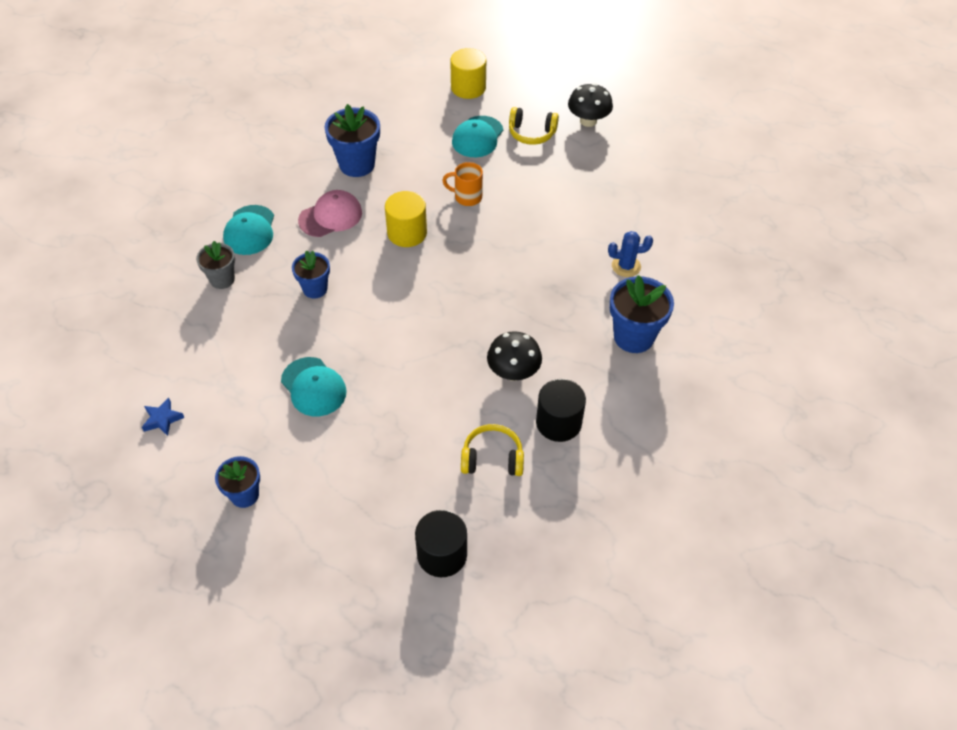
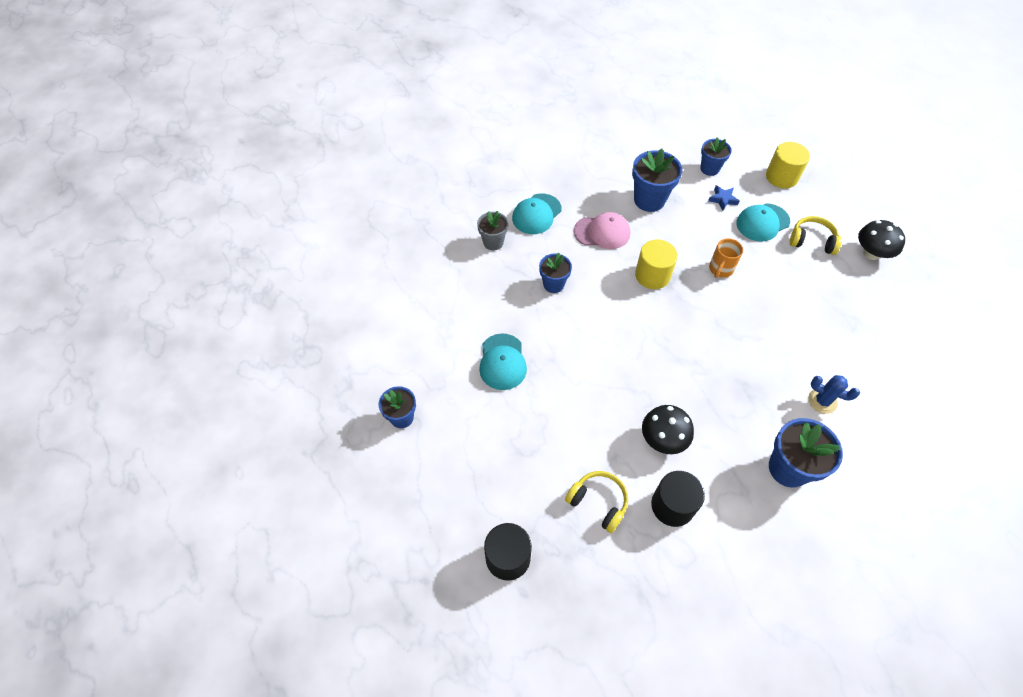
camera: 35 degrees right, 5 degrees up
(162, 419) = (386, 326): blue star -> blue star (723, 199)
(396, 109) = (709, 169): none -> blue flower pot
(467, 197) = (720, 269): orange mug -> orange mug turned 105 degrees counterclockwise
(531, 133) = (812, 241): yellow headphones -> yellow headphones turned 150 degrees clockwise

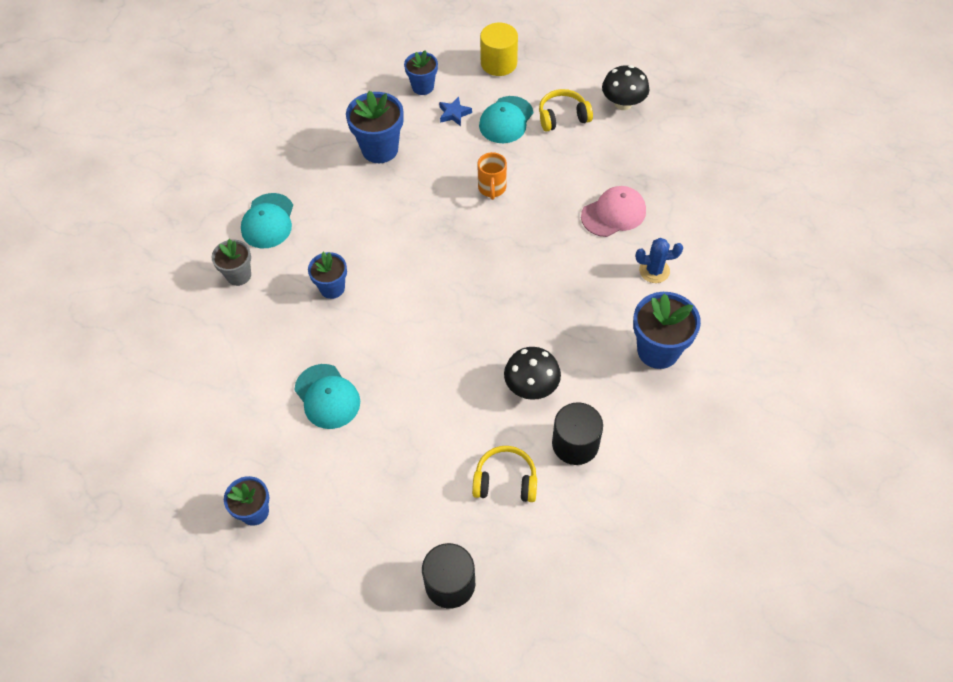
camera: 30 degrees left, 0 degrees up
(602, 232) = (351, 207): pink cap -> pink cap (613, 213)
(652, 275) = (428, 227): yellow cylinder -> none

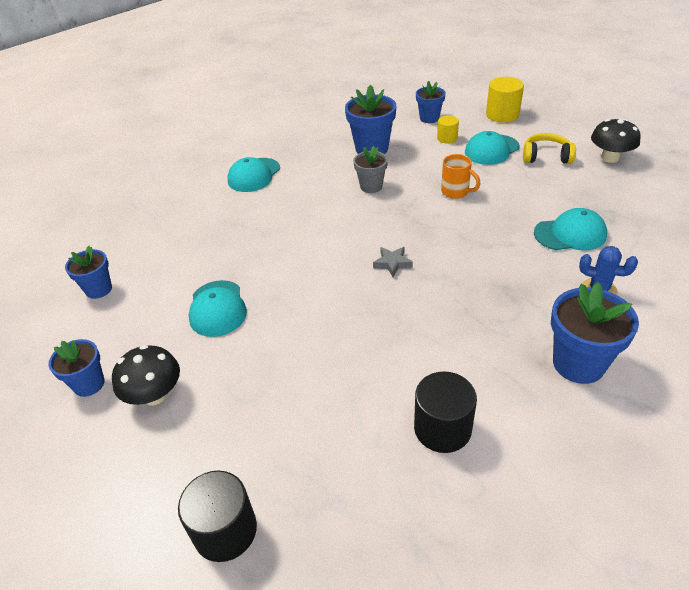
camera: 25 degrees right, 15 degrees down
(238, 275) = (207, 204): grey flower pot -> grey flower pot (371, 186)
(332, 288) = (275, 229): blue flower pot -> blue flower pot (99, 289)
(454, 114) = (447, 138): blue star -> yellow cylinder
(467, 295) = (392, 263): none -> grey star
(492, 188) = (456, 192): orange mug -> orange mug turned 75 degrees counterclockwise
(505, 481) = (345, 440): yellow headphones -> none
(531, 386) = (418, 357): black mushroom -> black mushroom (155, 395)
(613, 213) = (570, 234): pink cap -> turquoise cap

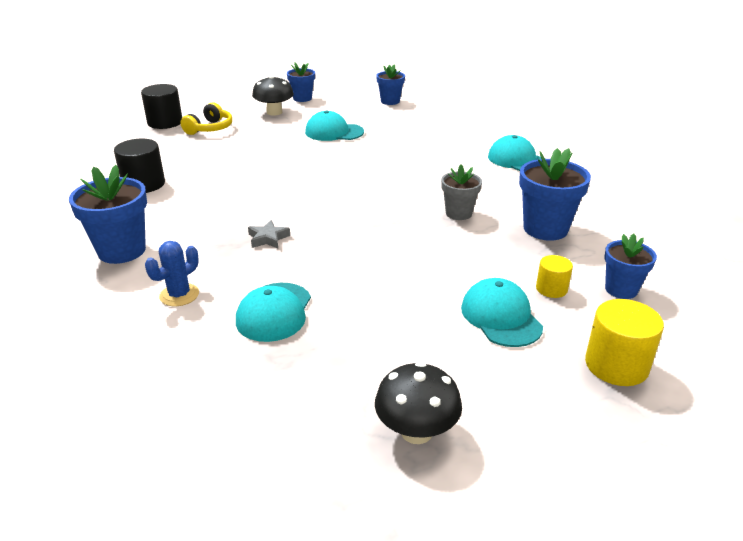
camera: 105 degrees right, 10 degrees down
(392, 263) = (322, 200): grey star -> grey star (268, 238)
(456, 192) = (414, 261): orange mug -> none
(546, 157) = (456, 361): yellow headphones -> yellow headphones (210, 128)

